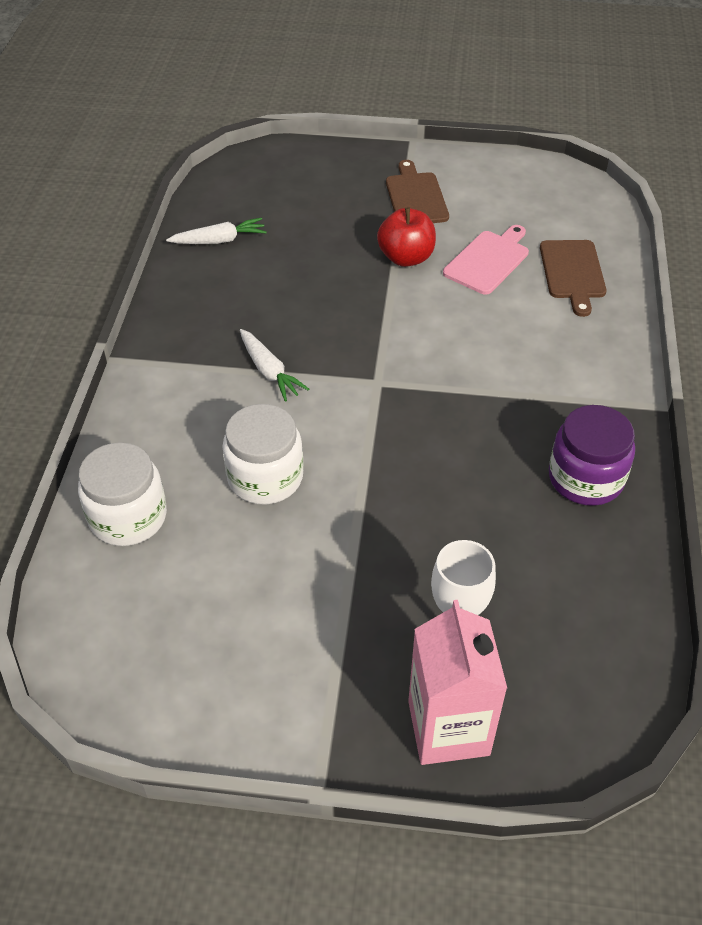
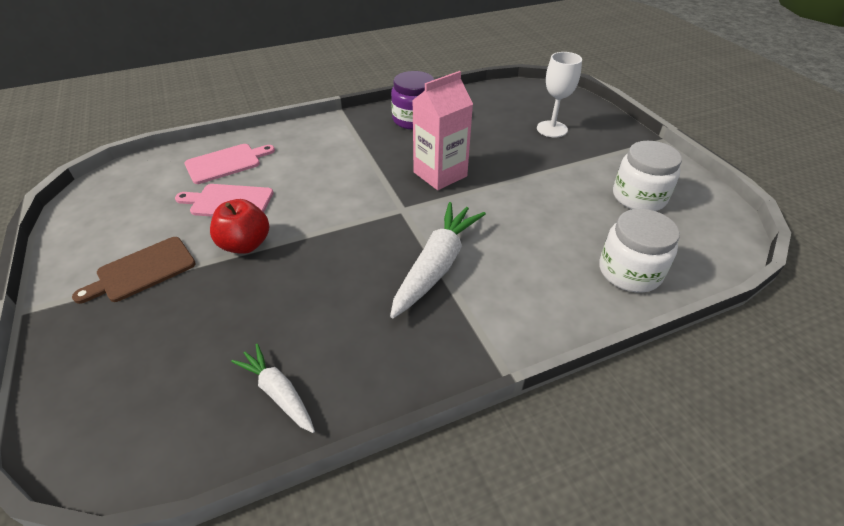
camera: 120 degrees left, 5 degrees down
(265, 477) = (530, 224): white jar -> white jar (639, 197)
(269, 371) = (437, 265): white carrot -> white carrot, size x1.71
(448, 728) = (592, 119): pink carton -> pink carton (440, 174)
(572, 273) = (226, 163): brown cutting board -> pink cutting board

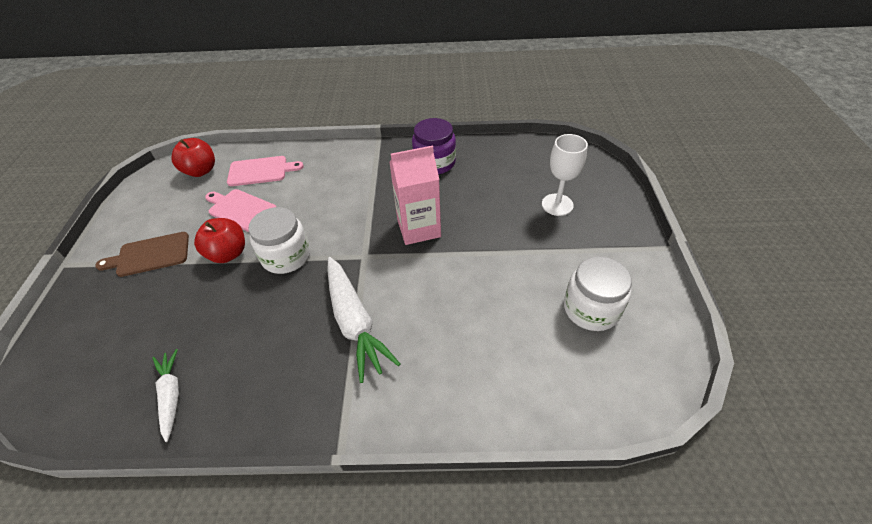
camera: 25 degrees right, 5 degrees up
(148, 177) = (201, 171): none -> red apple
(437, 265) = (355, 322): white carrot -> white carrot turned 105 degrees clockwise
(629, 271) = (521, 389): white jar -> white jar (286, 256)

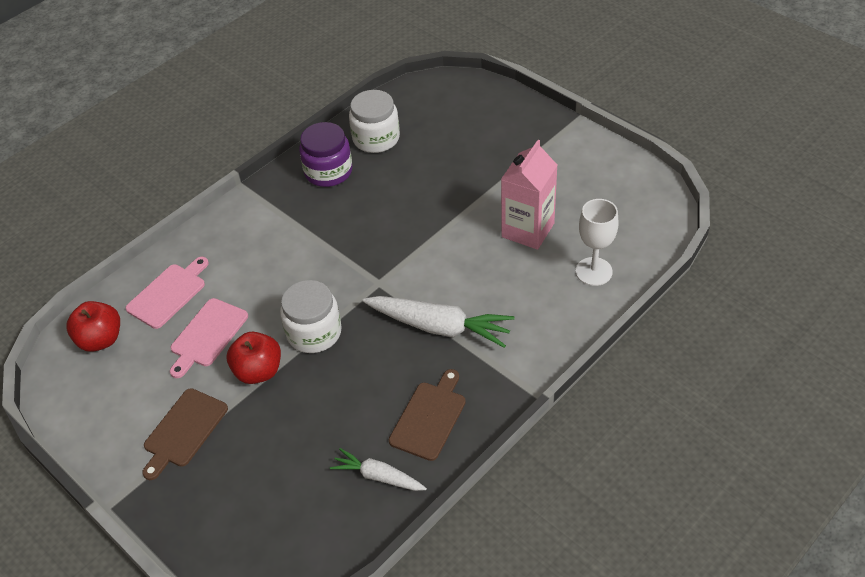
camera: 45 degrees left, 0 degrees up
(240, 209) = (207, 335): pink cutting board -> pink cutting board turned 45 degrees counterclockwise
(256, 385) = (429, 417): none -> brown cutting board
(419, 228) = (392, 231): pink carton -> pink carton (528, 230)
(557, 205) = (472, 137): white goblet -> white goblet (593, 271)
(591, 309) = (580, 193): white jar -> white jar (376, 138)

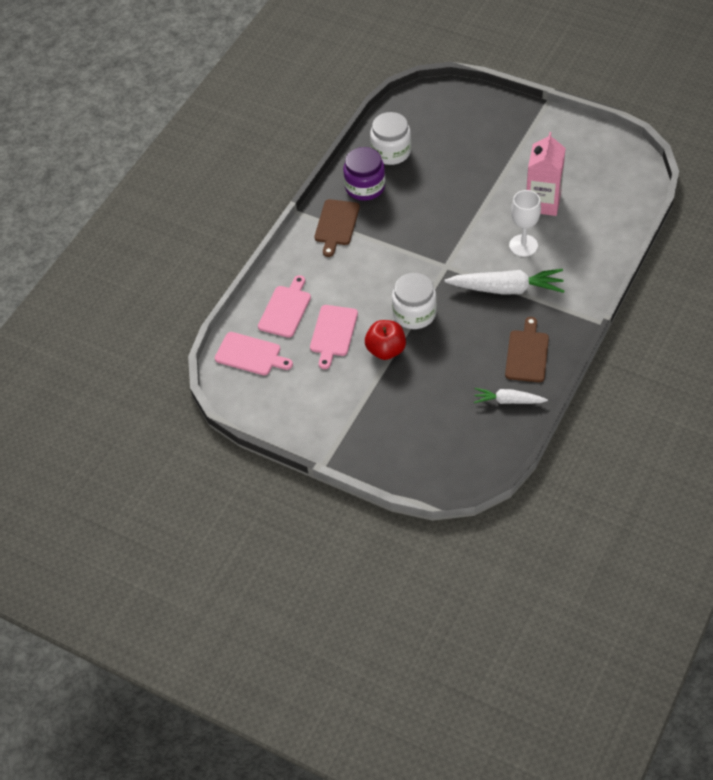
camera: 15 degrees left, 5 degrees up
(100, 340) = (250, 355): red apple -> pink cutting board
(183, 431) = (351, 404): brown cutting board -> brown cutting board (336, 225)
(593, 271) = (604, 224): white goblet -> white goblet (523, 245)

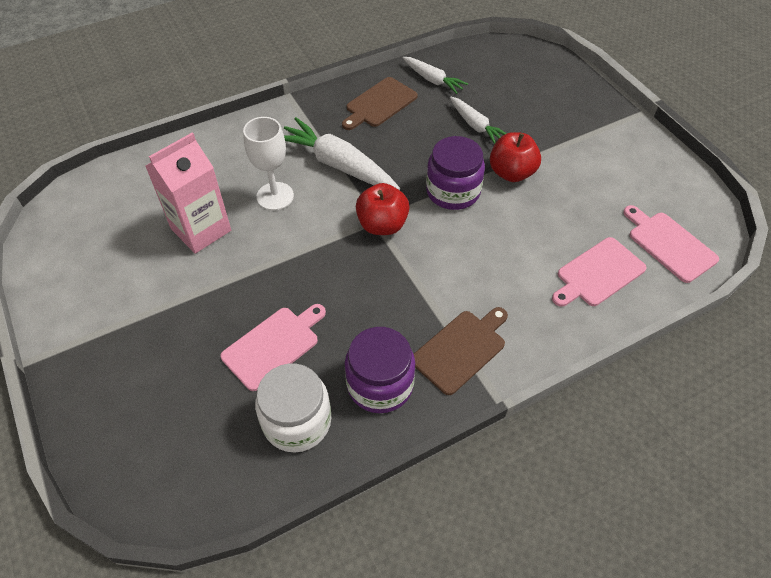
camera: 150 degrees left, 0 degrees up
(333, 333) = (557, 218): pink cutting board -> pink cutting board (274, 345)
(414, 313) = (453, 191): white jar -> purple jar
(439, 266) = (382, 225): none -> red apple
(440, 376) = (476, 126): none -> white carrot

